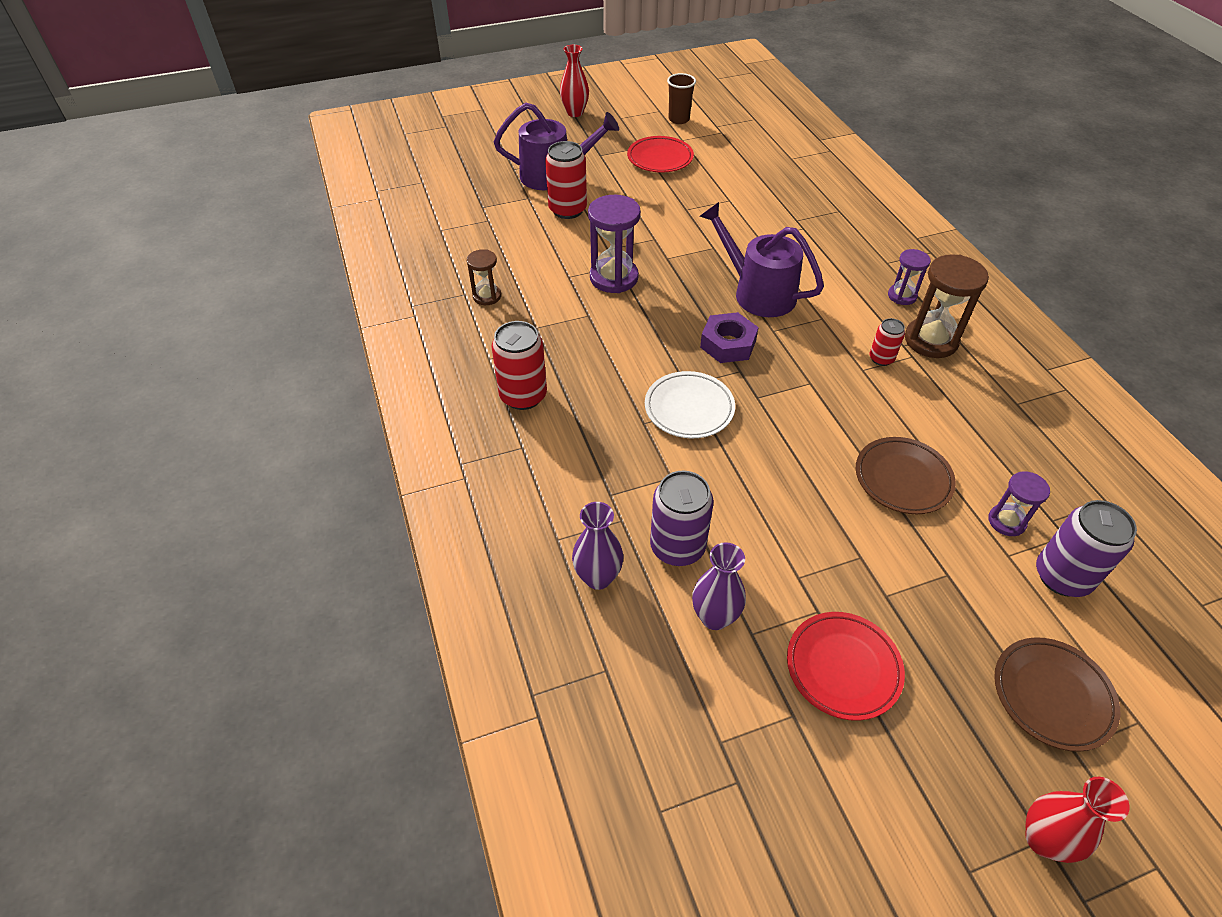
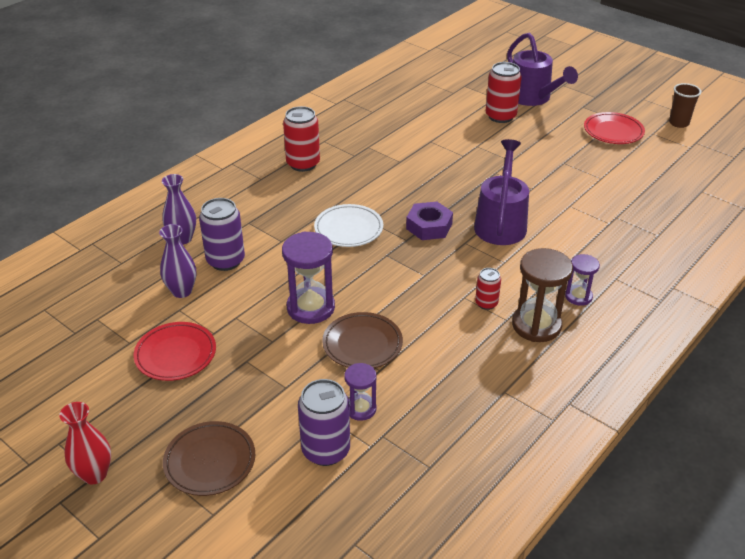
camera: 60 degrees right, 10 degrees down
(487, 296) = (378, 119): brown hourglass -> none
(575, 113) = (621, 79): red vase -> none
(614, 278) = (448, 158): purple hourglass -> purple hourglass (311, 308)

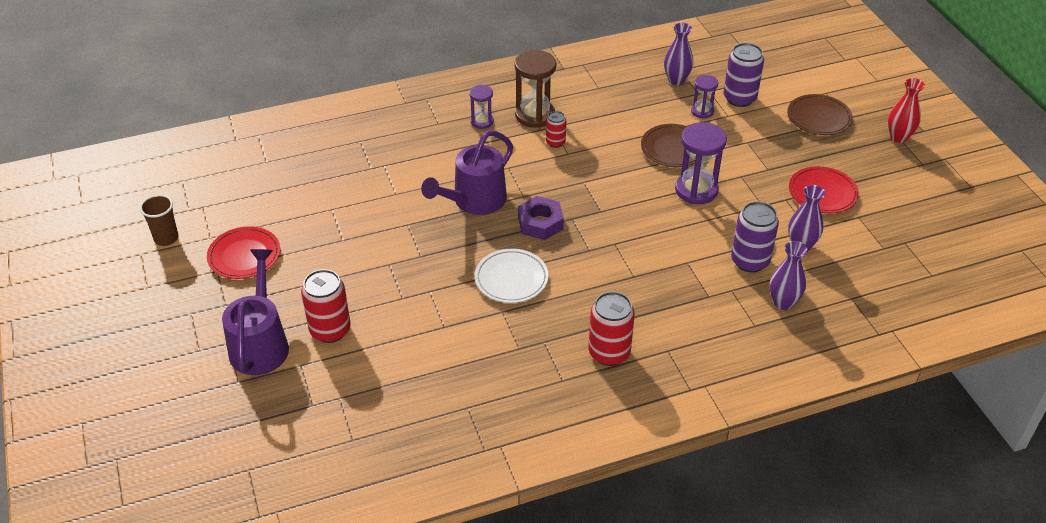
camera: 150 degrees left, 5 degrees up
(348, 229) = (616, 249): white plate -> white plate (511, 279)
(422, 445) = (676, 80): none -> purple vase

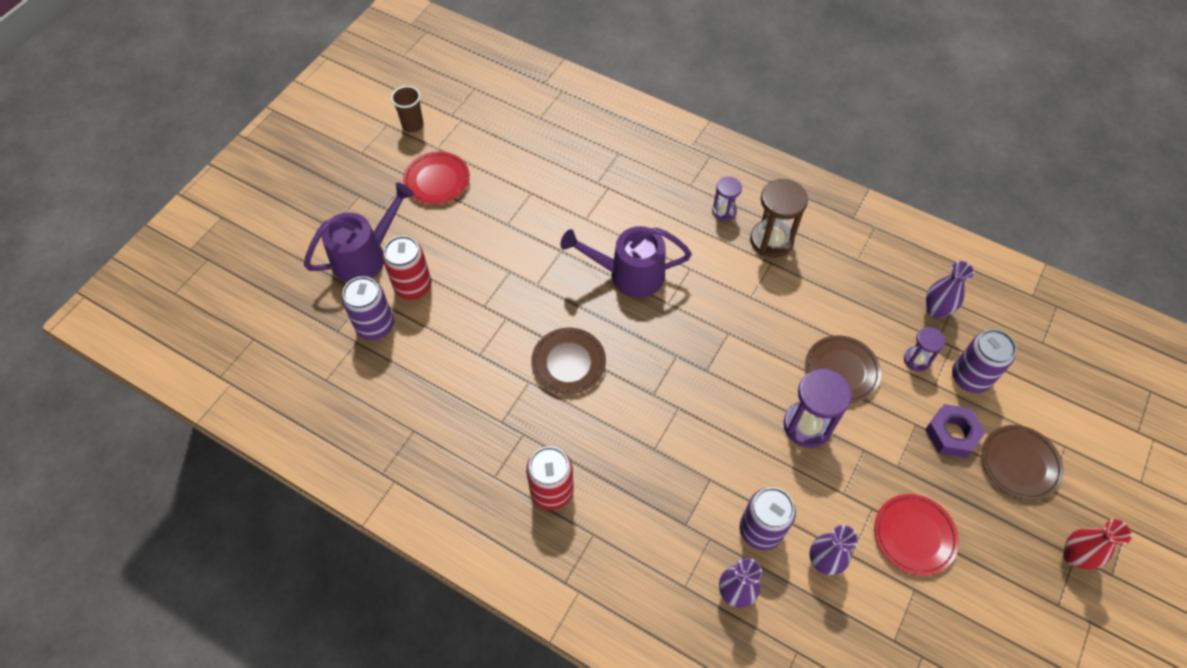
camera: 50 degrees right, 15 degrees up
(339, 376) = (375, 326): none -> purple can
(511, 279) = (568, 363): white plate -> brown plate
(540, 223) = (649, 337): purple nut -> purple nut (952, 434)
(555, 142) = (754, 279): red can -> none

